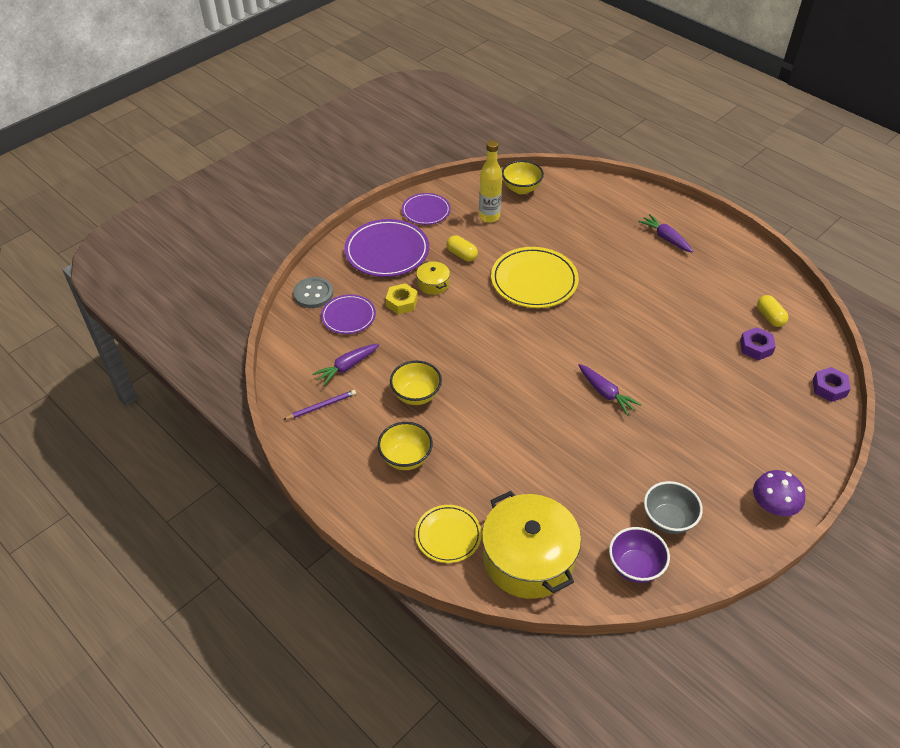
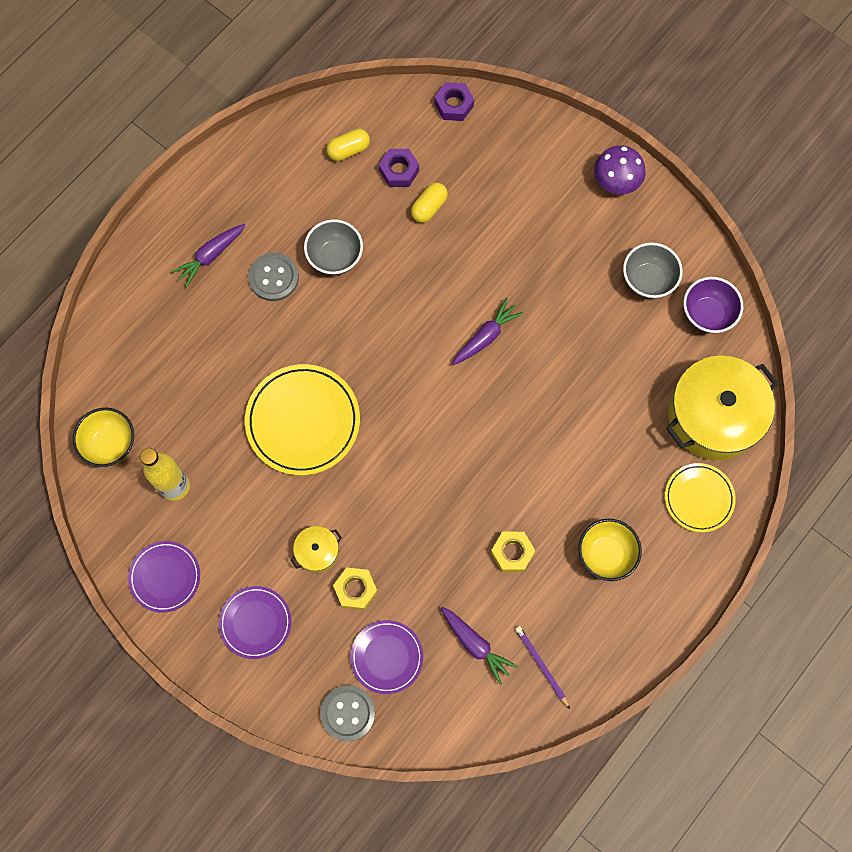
camera: 95 degrees left, 25 degrees up
(387, 251) = (255, 622): purple plate -> purple plate, size x0.60
(416, 395) = (512, 553): yellow bowl -> yellow nut
(462, 255) = (257, 518): yellow capsule -> yellow capsule (429, 207)
(650, 270) = (273, 278): none -> grey button
(671, 304) = (335, 257): none -> grey bowl

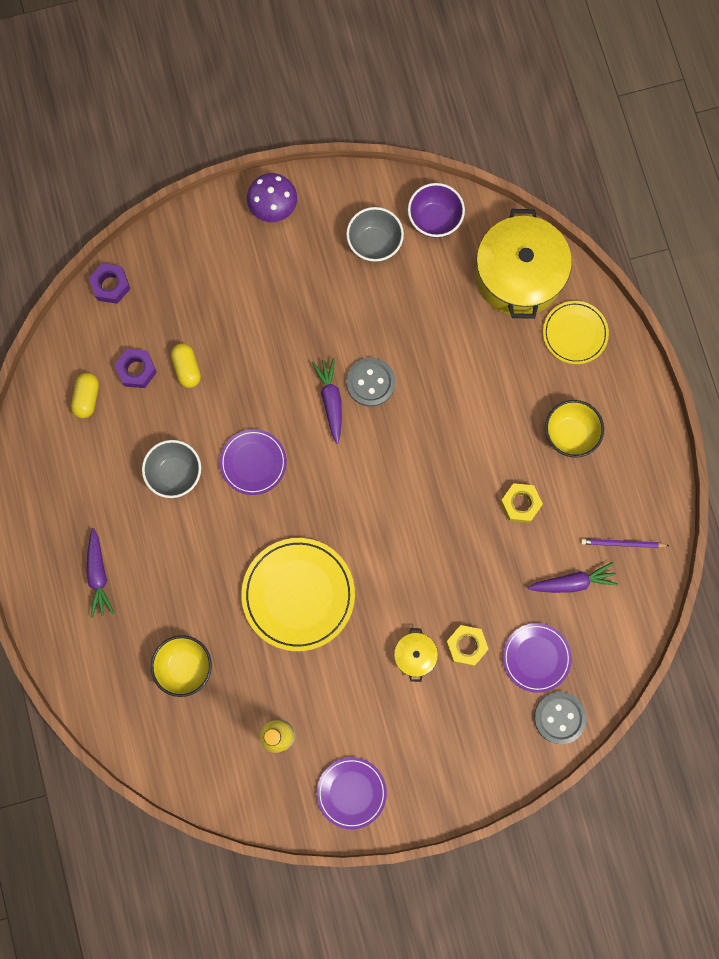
camera: 55 degrees left, 5 degrees up
(110, 444) = (206, 766): yellow bowl -> yellow bowl (184, 667)
(255, 622) = (439, 743): purple plate -> purple plate (253, 462)
(273, 278) = (156, 536): grey button -> grey button (370, 382)

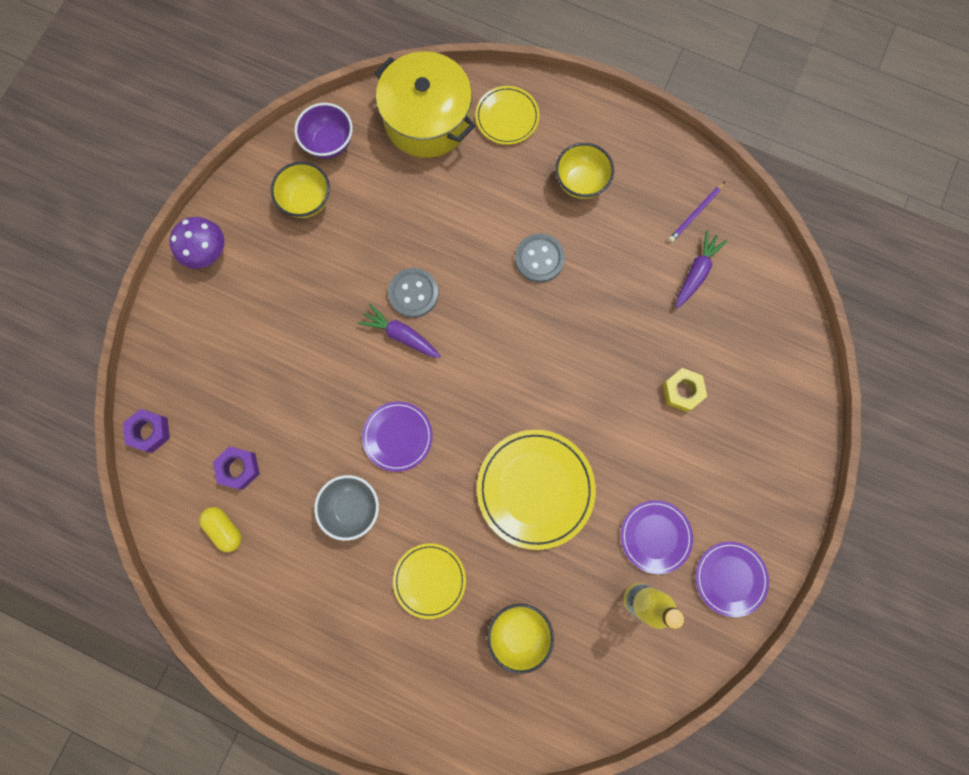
camera: 50 degrees left, 0 degrees up
(98, 575) = (381, 643): purple carrot -> none
(169, 572) = (429, 580): none -> yellow plate
(187, 368) = (274, 426): yellow capsule -> none
(374, 243) = (307, 201): grey bowl -> yellow bowl
(415, 655) = (658, 437): yellow pot -> none
(520, 504) = (604, 261): yellow nut -> none
(536, 657) = (733, 346): purple plate -> purple plate (655, 536)
(559, 717) = (793, 367): grey button -> grey button (539, 259)

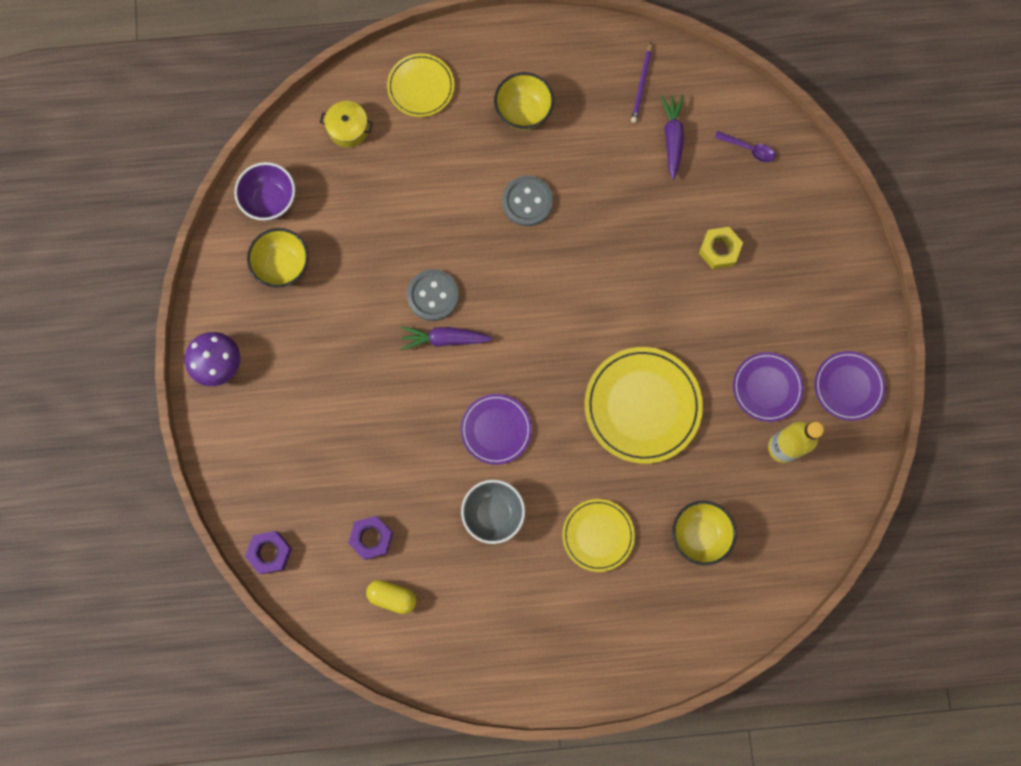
camera: 30 degrees left, 0 degrees up
(427, 119) = (348, 129): yellow pot -> yellow pot, size x0.44
(758, 318) = (748, 149): none -> purple spoon

